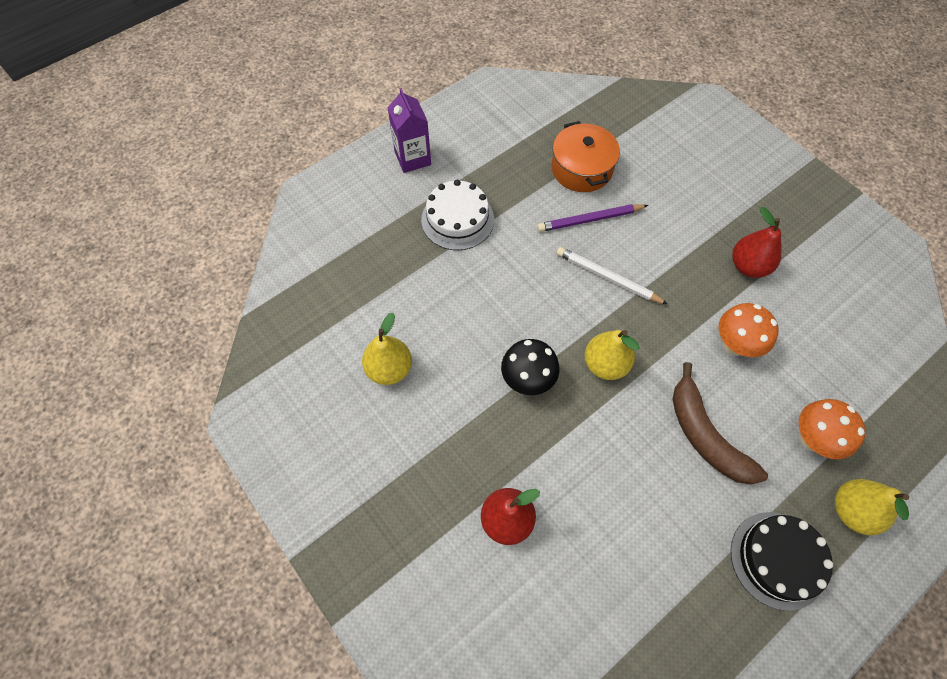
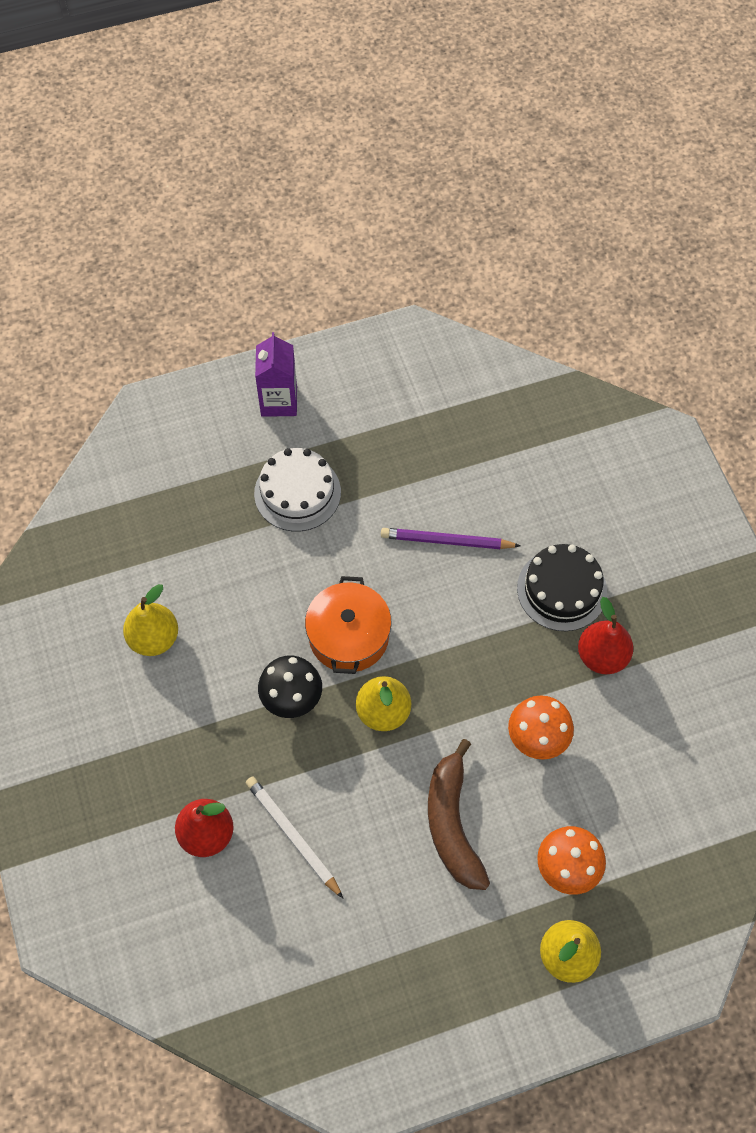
camera: 20 degrees right, 0 degrees up
(581, 169) = (467, 475): orange pot -> orange pot (348, 636)
(607, 277) = (433, 616): white pencil -> white pencil (292, 836)
(777, 559) = (461, 972): black cake -> black cake (561, 589)

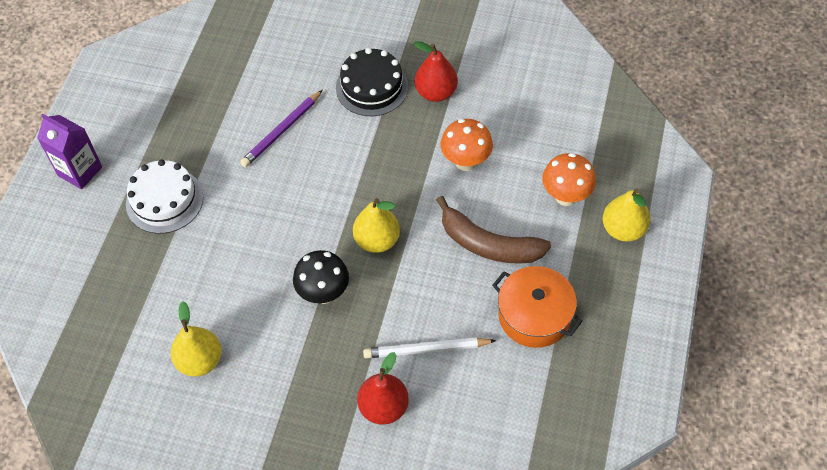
camera: 55 degrees left, 5 degrees down
(348, 636) = (303, 230): orange pot -> orange pot (534, 315)

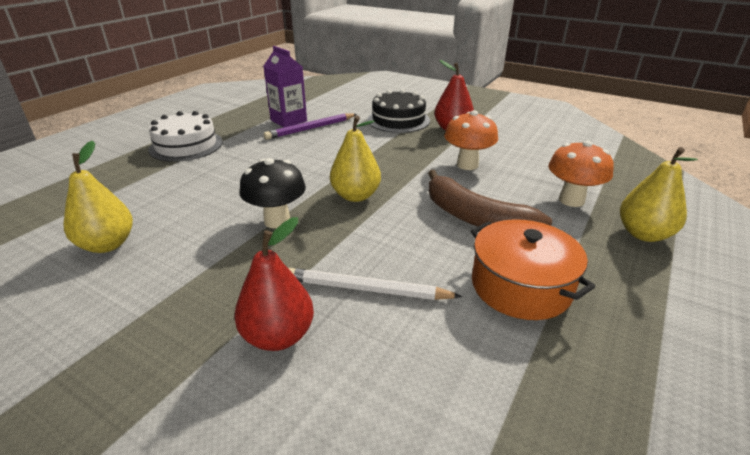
camera: 15 degrees right, 25 degrees down
(80, 171) = (139, 124): purple carton -> purple carton (288, 121)

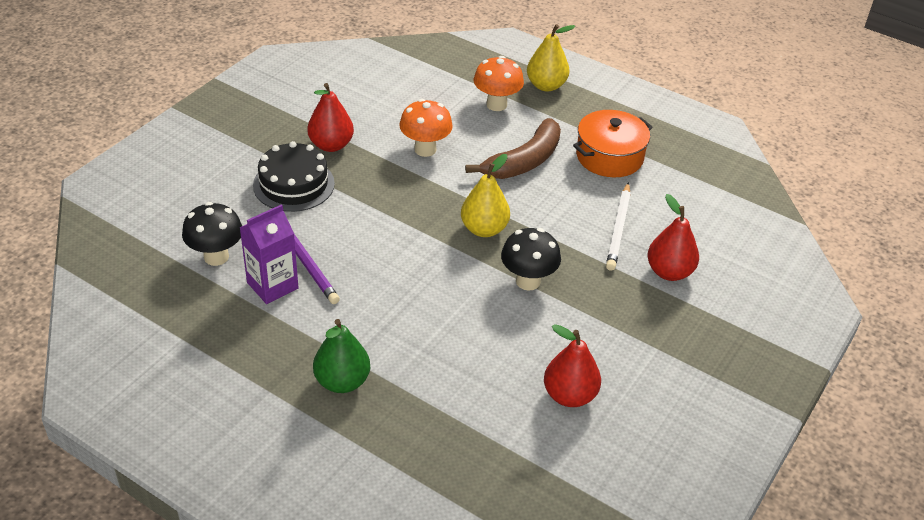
camera: 90 degrees left, 10 degrees up
(107, 245) = (569, 395): yellow pear -> red pear
(186, 145) = (342, 381): white cake -> green pear
(318, 105) = (216, 257): none -> black mushroom

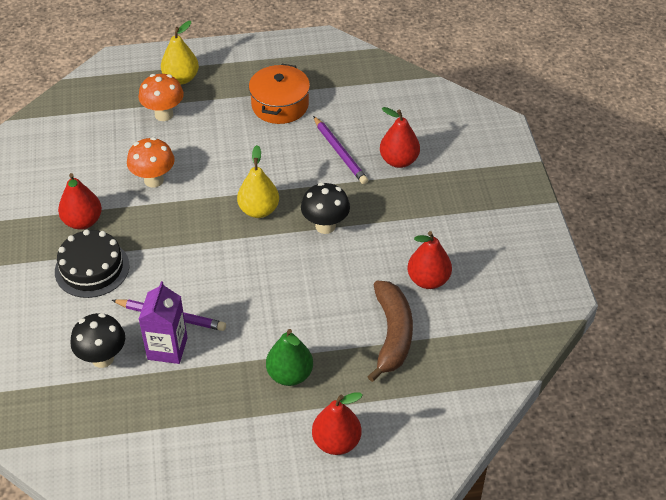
camera: 40 degrees left, 5 degrees up
(310, 470) = (336, 442): none -> red pear
(523, 161) = (230, 145): brown banana -> brown banana (392, 334)
(618, 229) = (340, 152): white pencil -> purple pencil

